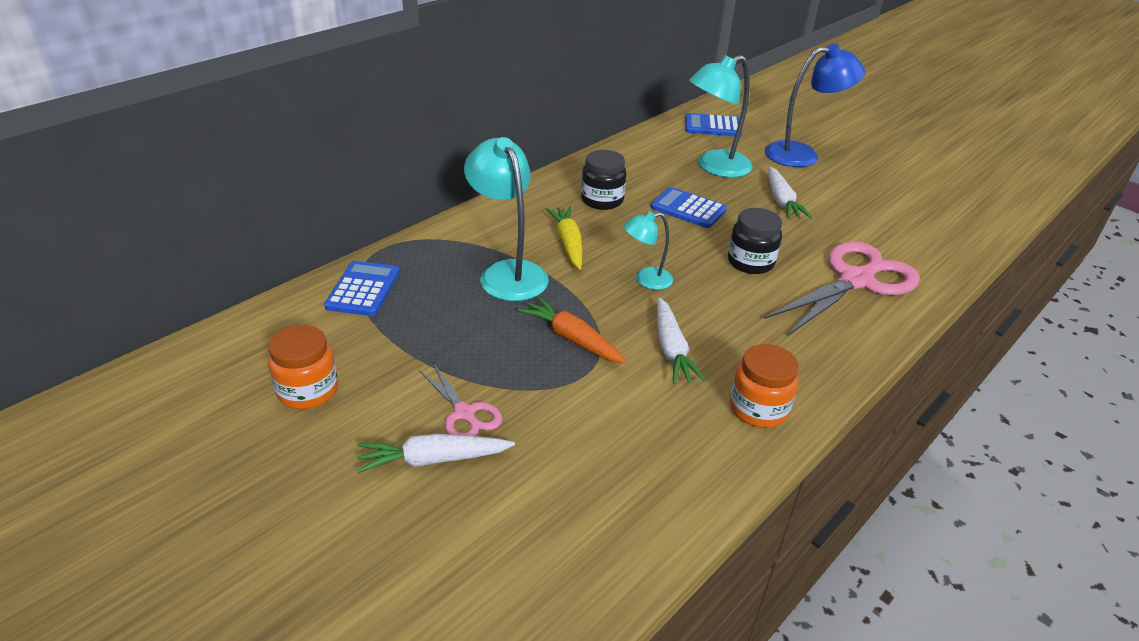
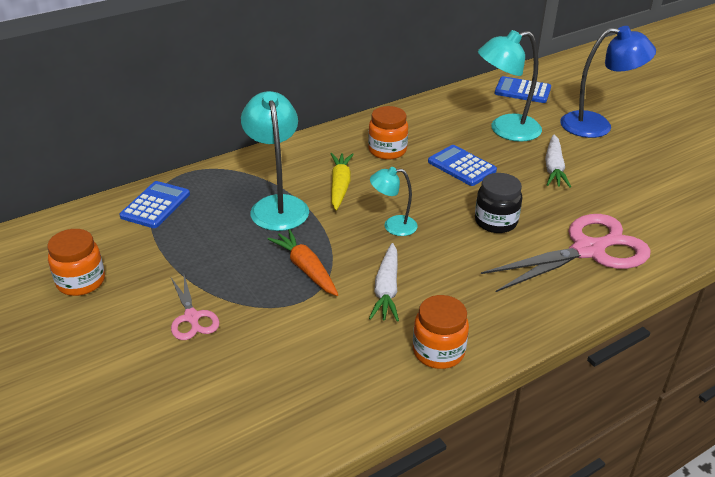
camera: 15 degrees right, 0 degrees up
(432, 460) = (151, 350): white carrot -> none
(602, 200) = (387, 150): black jar -> orange jar

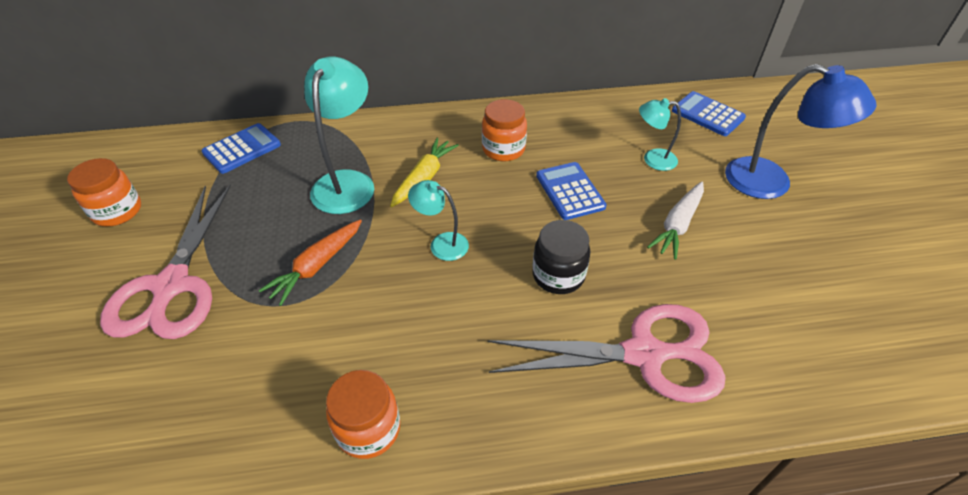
camera: 25 degrees right, 10 degrees up
(192, 317) = (171, 286): pink scissors -> pink scissors, size x2.01
(305, 268) = (316, 266): orange carrot -> orange carrot turned 135 degrees counterclockwise
(386, 290) = (375, 323): white carrot -> none
(505, 130) = (652, 159): turquoise lamp -> turquoise lamp, size x0.55

